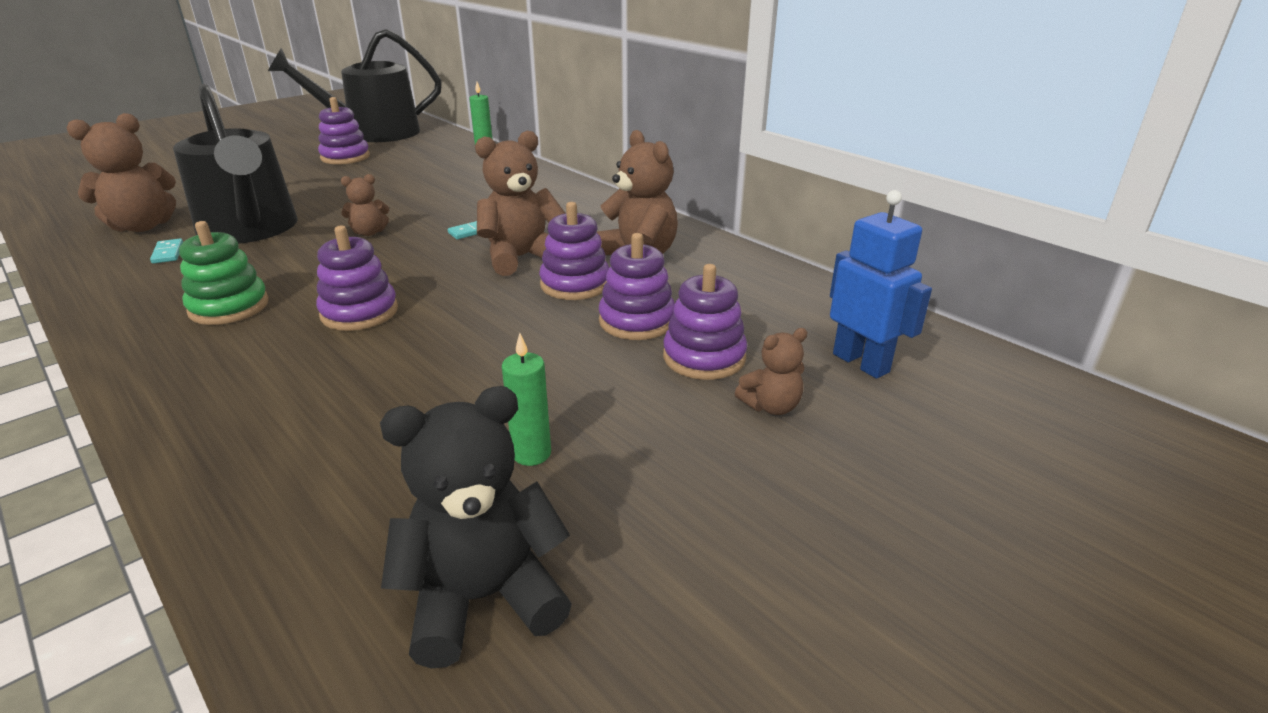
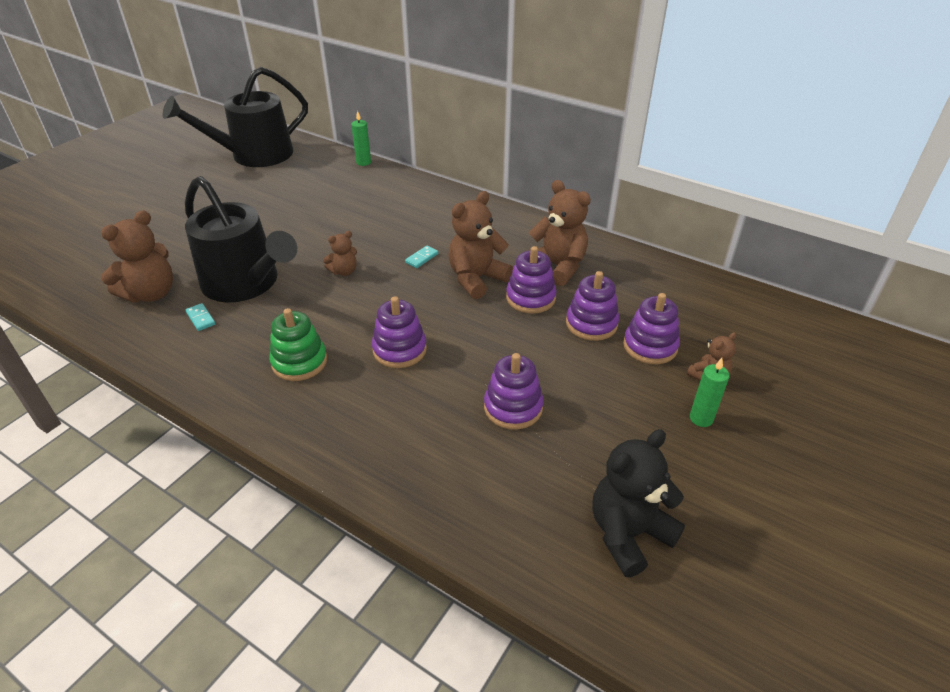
camera: 15 degrees left, 10 degrees up
(345, 157) = (254, 189): purple stacking toy -> purple stacking toy (513, 407)
(531, 453) = (592, 438): green candle -> green candle (701, 418)
(861, 363) = (743, 333): blue robot -> none

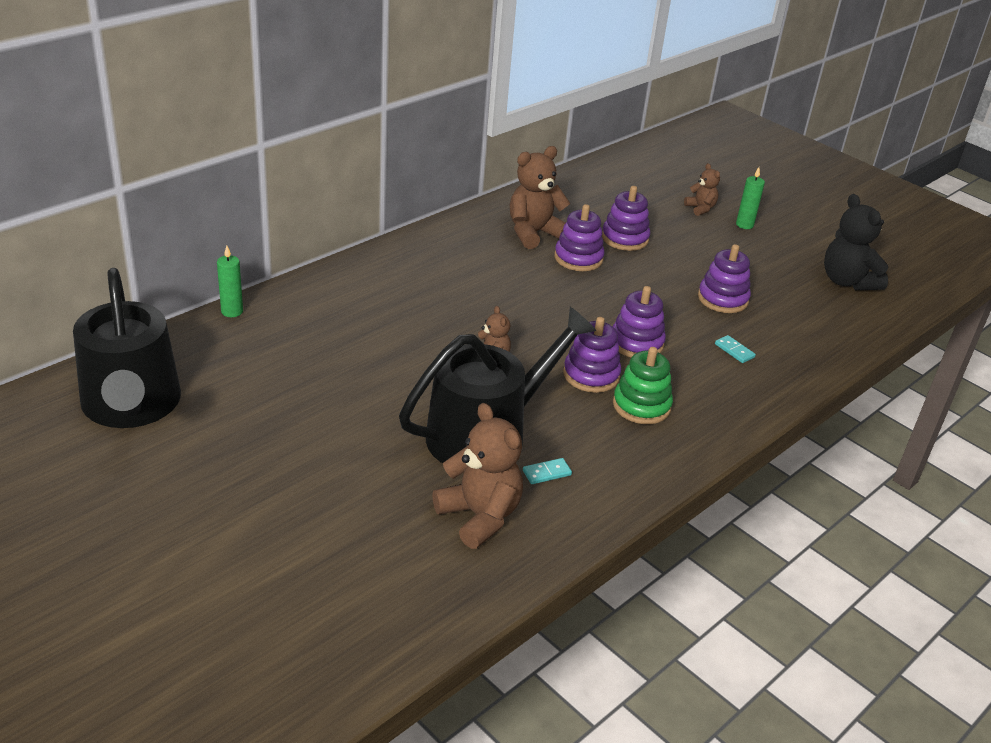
camera: 80 degrees left, 5 degrees down
(422, 258) = (486, 305): turquoise domino -> turquoise domino (734, 351)
(476, 279) = (537, 280): brown teddy bear -> none
(650, 346) = (660, 221): purple stacking toy -> purple stacking toy (591, 375)

